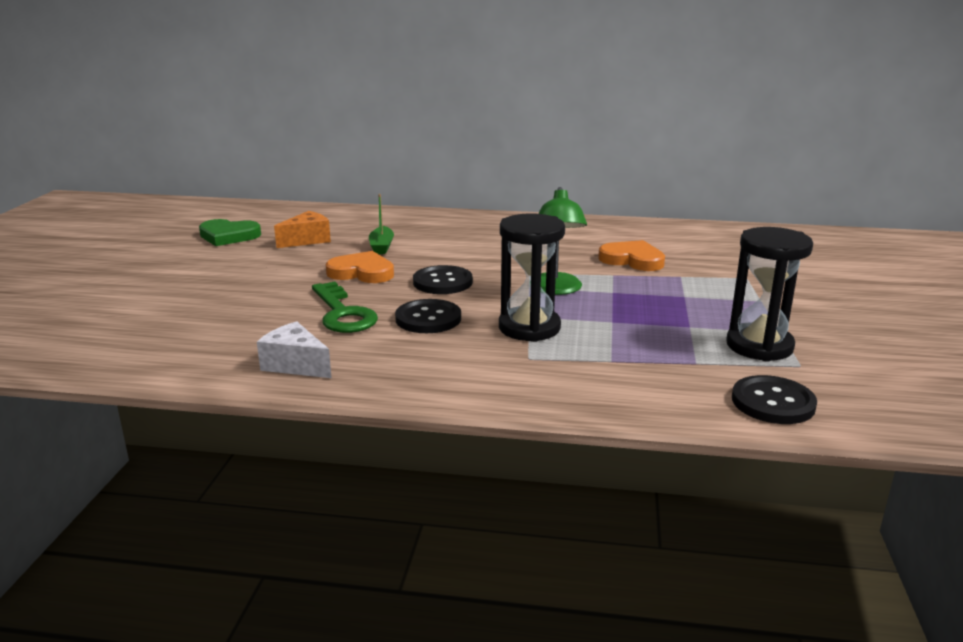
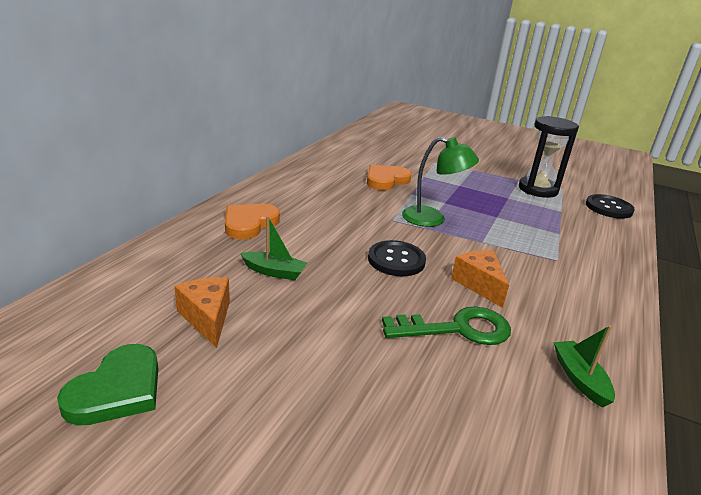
camera: 75 degrees left, 5 degrees up
(295, 365) = (579, 379): white cheese -> green boat
(362, 272) = (347, 298): orange heart -> orange heart (249, 224)
(428, 319) = (479, 284): black button -> orange cheese
(529, 328) = (504, 246): black hourglass -> none

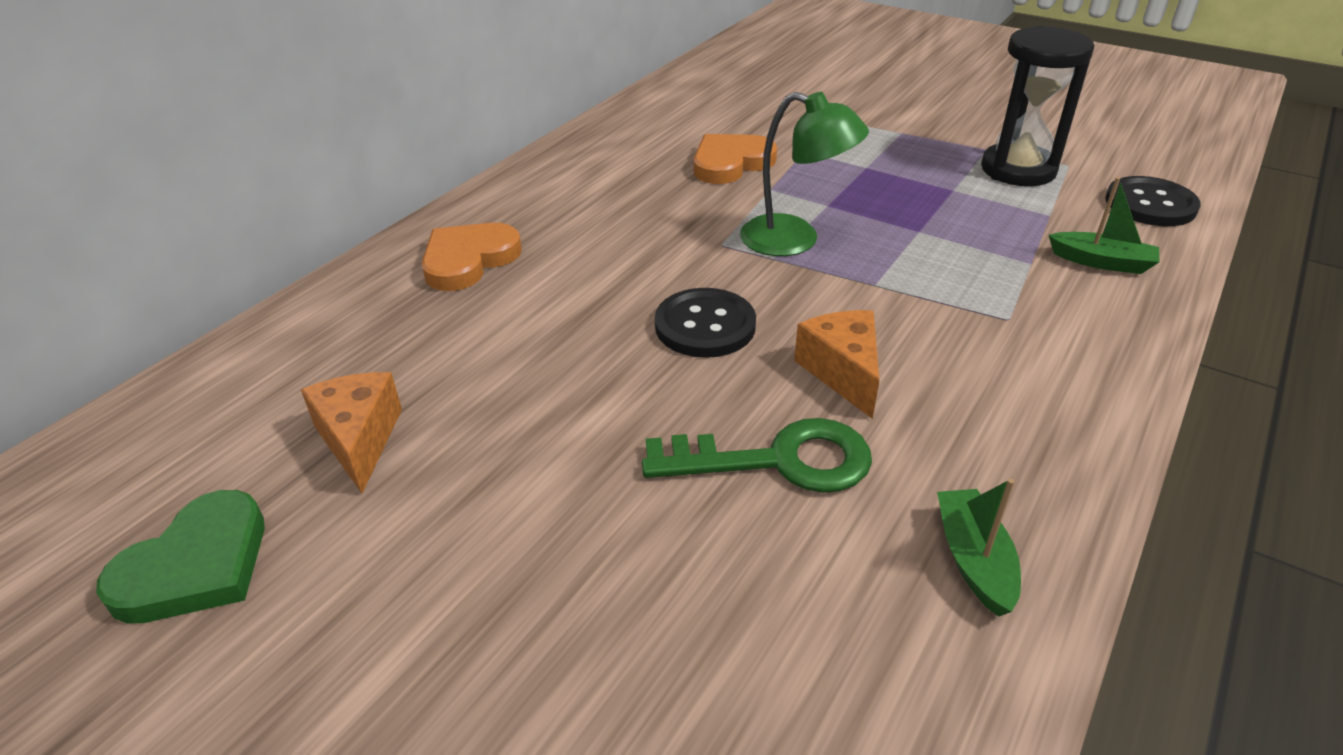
camera: 10 degrees right, 10 degrees up
(274, 272) = (488, 352): green boat -> green boat (1101, 262)

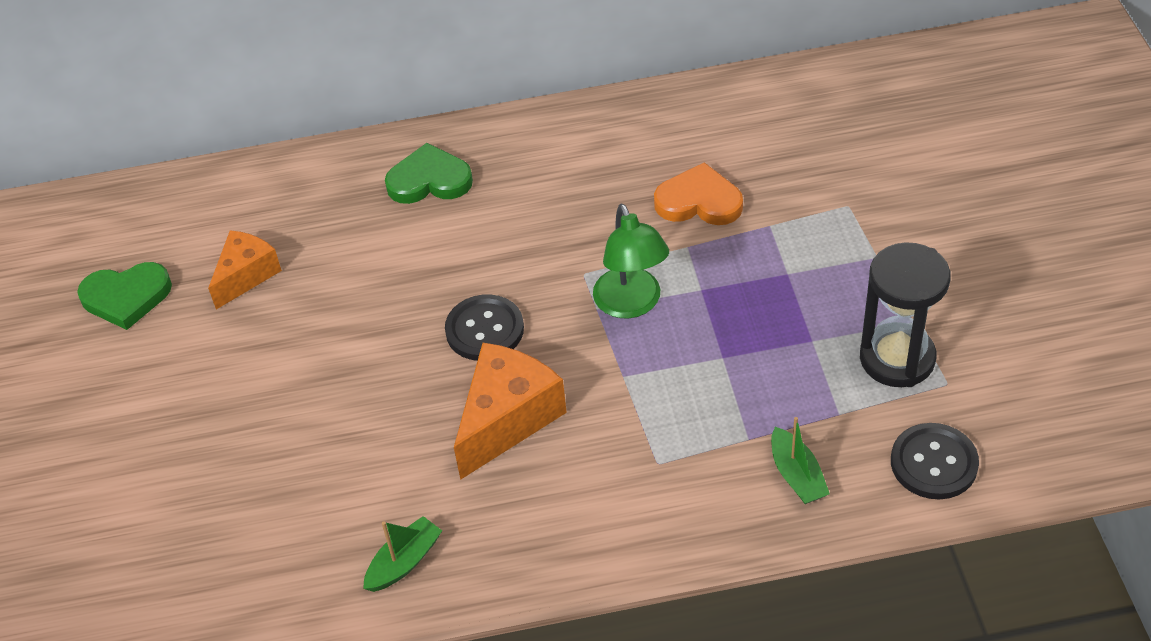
camera: 50 degrees right, 10 degrees up
(468, 260) = (429, 180): orange heart -> green heart
(778, 460) = (399, 441): green key -> none
(843, 372) = (507, 419): orange cheese -> orange cheese, size x1.54

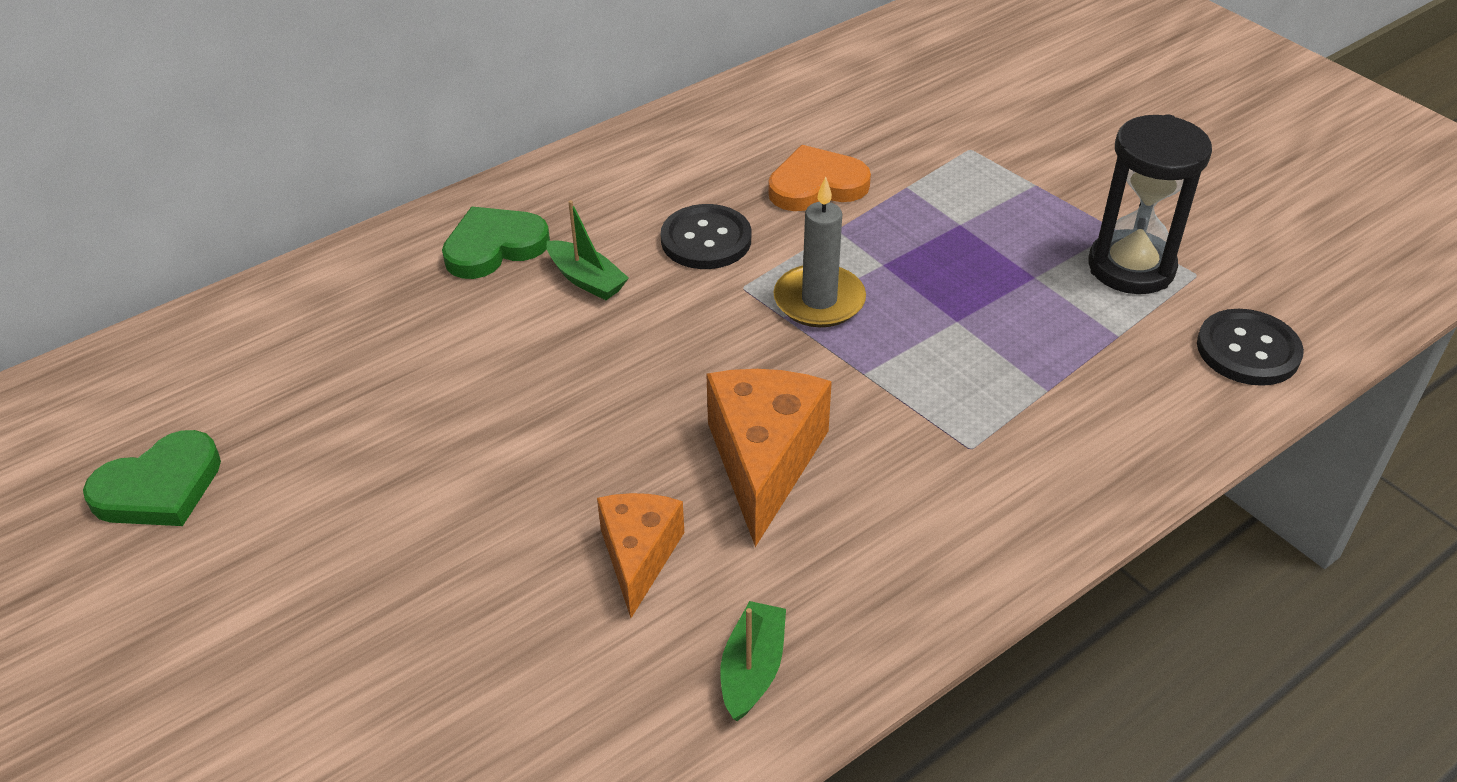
camera: 30 degrees left, 5 degrees down
(246, 275) = (319, 411): orange cheese -> orange cheese (639, 556)
(484, 330) = (669, 377): black button -> black button (706, 240)
(631, 304) = (819, 300): green lamp -> grey candle
(797, 475) = (1126, 408): green boat -> green boat (586, 280)

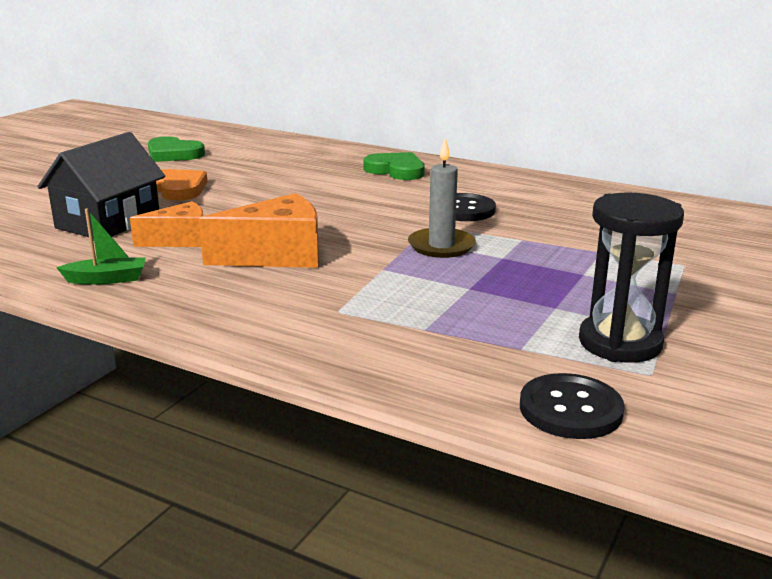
camera: 65 degrees right, 20 degrees down
(492, 637) = (108, 222): none -> black house
(586, 280) = (392, 192): green boat -> none
(816, 185) = (561, 227): orange heart -> orange heart (177, 189)

